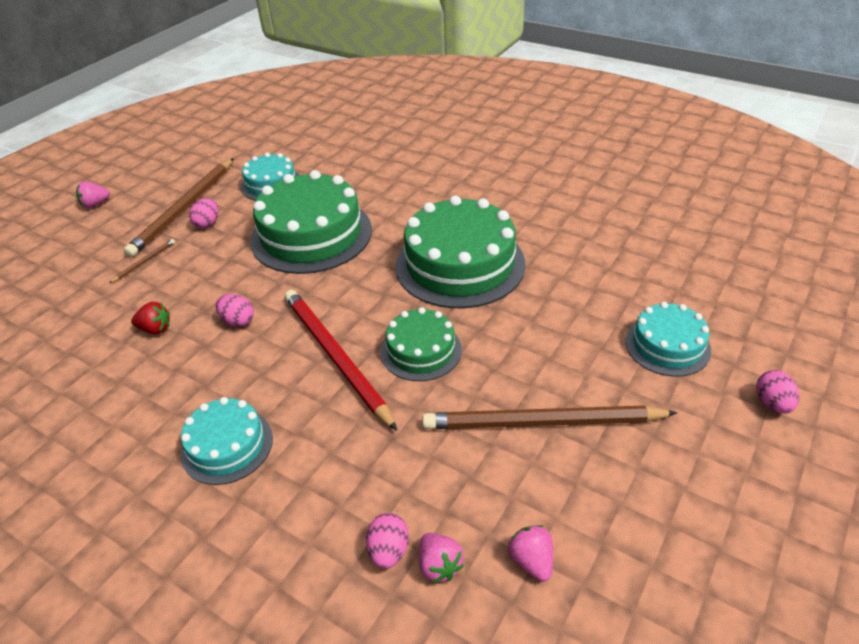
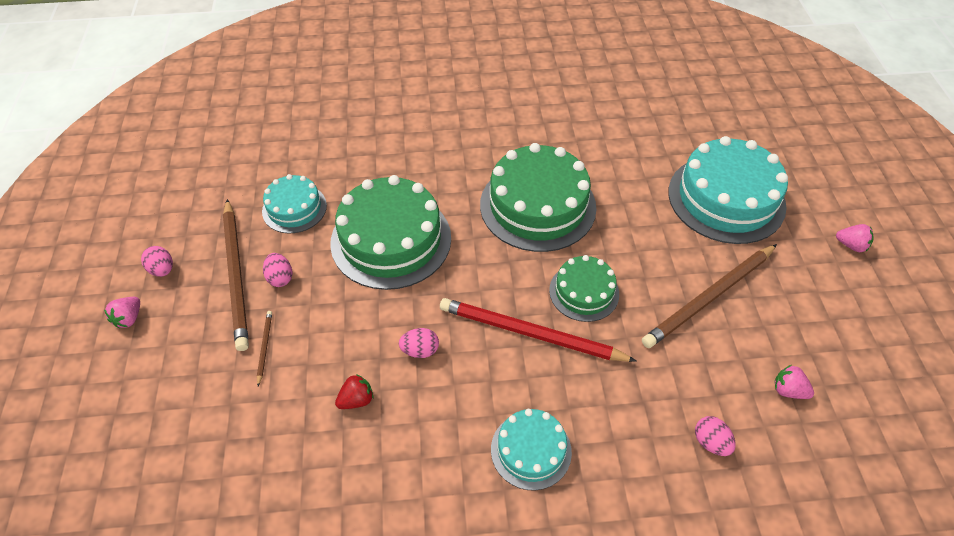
camera: 40 degrees left, 10 degrees up
(439, 565) = (746, 430): pink strawberry -> pink strawberry (851, 245)
(667, 345) = (726, 198): turquoise cake -> turquoise cake, size x1.82
(772, 403) = (812, 207): pink egg -> pink egg (162, 269)

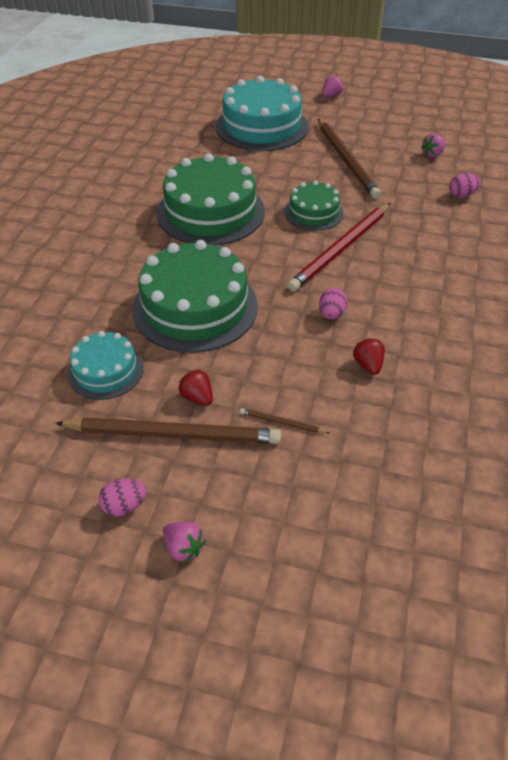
camera: 70 degrees left, 5 degrees down
(280, 278) = (197, 397): pink egg -> red strawberry
(531, 450) = (446, 275): turquoise cake -> none

